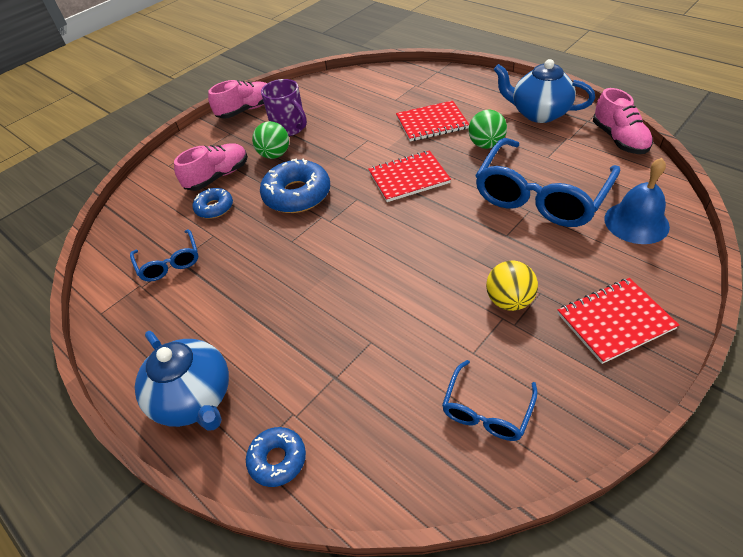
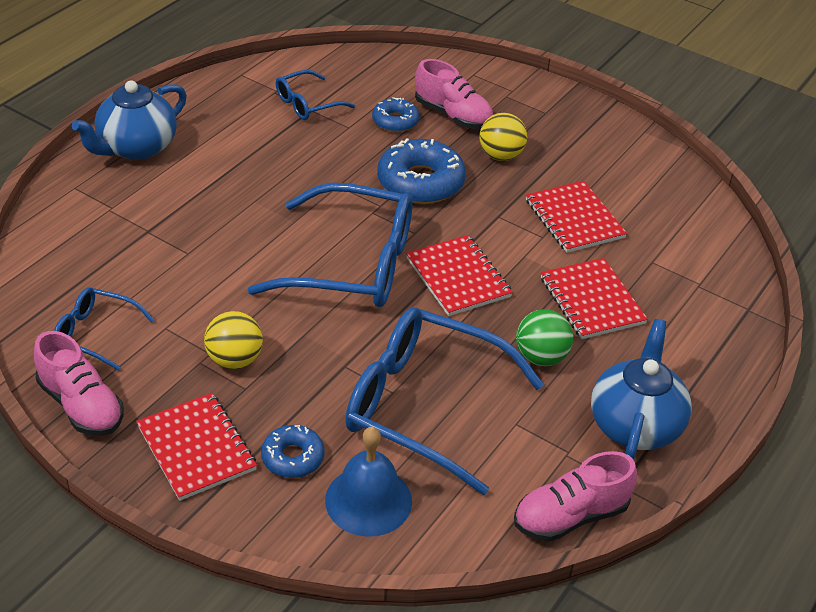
camera: 75 degrees right, 5 degrees down
(246, 110) = (602, 119): pink shoe -> pink shoe (81, 405)
(274, 155) = (500, 156): green ball -> yellow ball
(277, 459) = (68, 203): blue donut -> blue donut (293, 457)
(289, 128) = (563, 162): purple mug -> none
(351, 126) = (574, 219): none -> red notebook
(392, 231) = (353, 264): none -> blue glasses

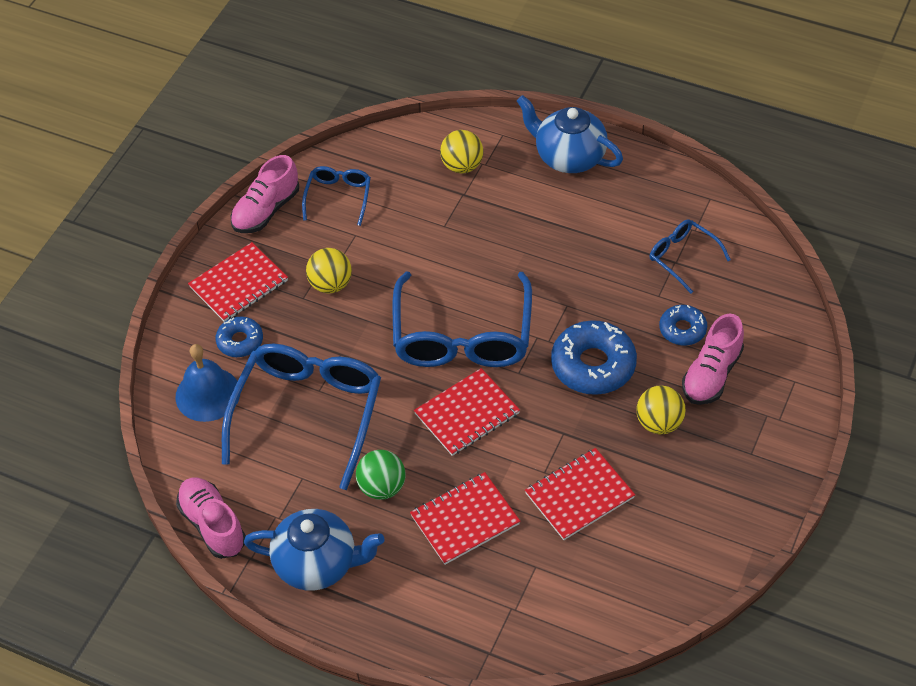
camera: 85 degrees right, 10 degrees up
(104, 224) = (462, 166): none -> yellow ball

